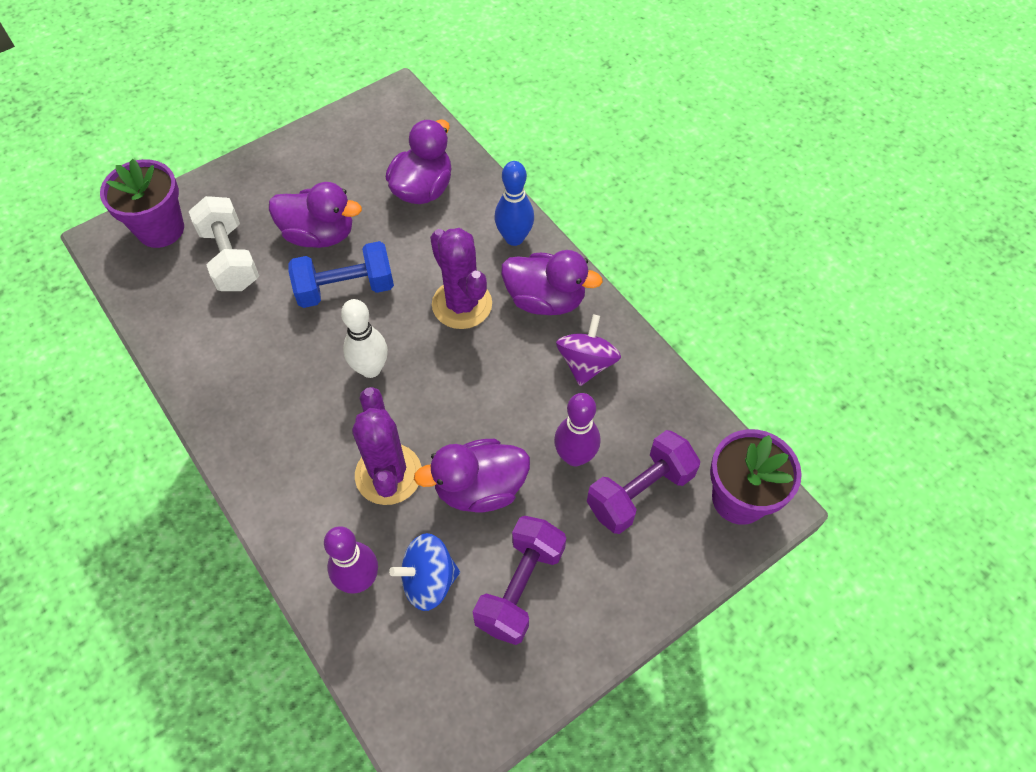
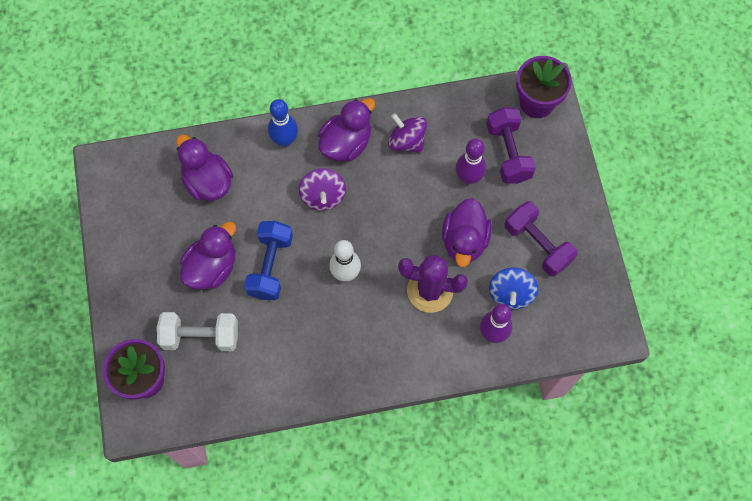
camera: 65 degrees left, 10 degrees up
(462, 304) = (323, 196): purple cactus -> purple spinning top

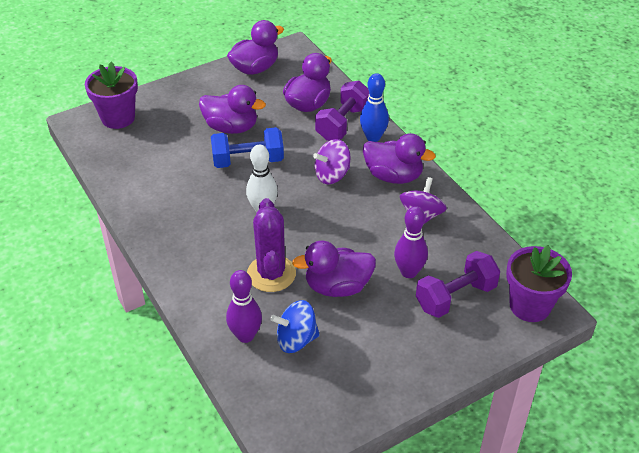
camera: 70 degrees right, 25 degrees down
(122, 214) = (255, 68): none -> purple duck
(201, 336) = (166, 138): white dumbbell -> none
(537, 245) = (363, 348): purple dumbbell -> purple dumbbell (343, 123)

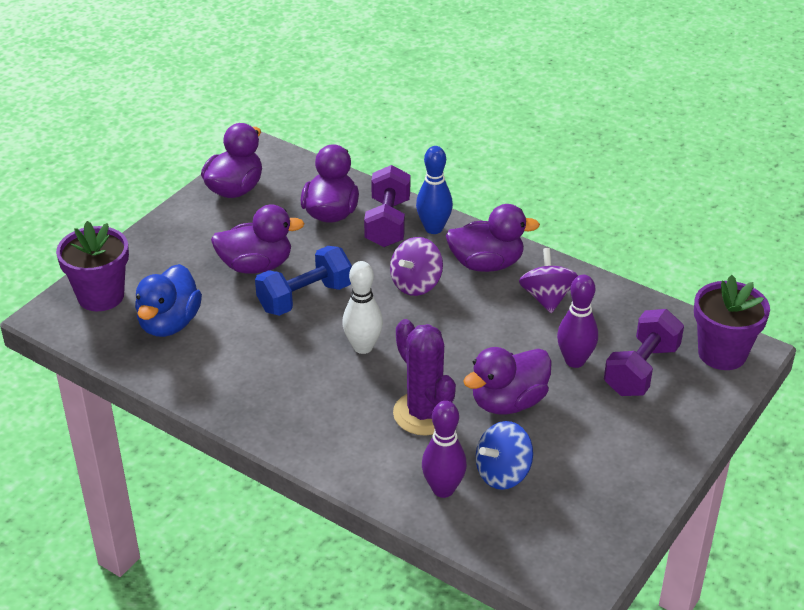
camera: 25 degrees left, 5 degrees down
(147, 150) = (169, 323): none -> blue duck

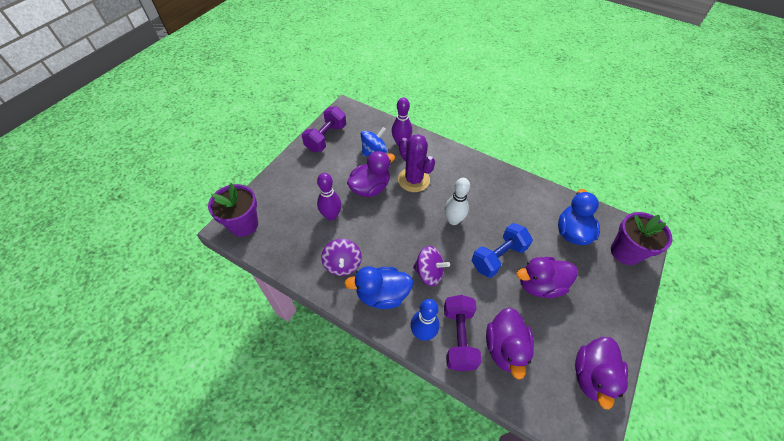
camera: 175 degrees right, 15 degrees up
(416, 284) = (429, 273): purple spinning top -> purple spinning top turned 75 degrees clockwise
(486, 264) = (382, 295): purple duck -> blue duck
(641, 370) = (294, 211): purple dumbbell -> purple dumbbell (326, 138)

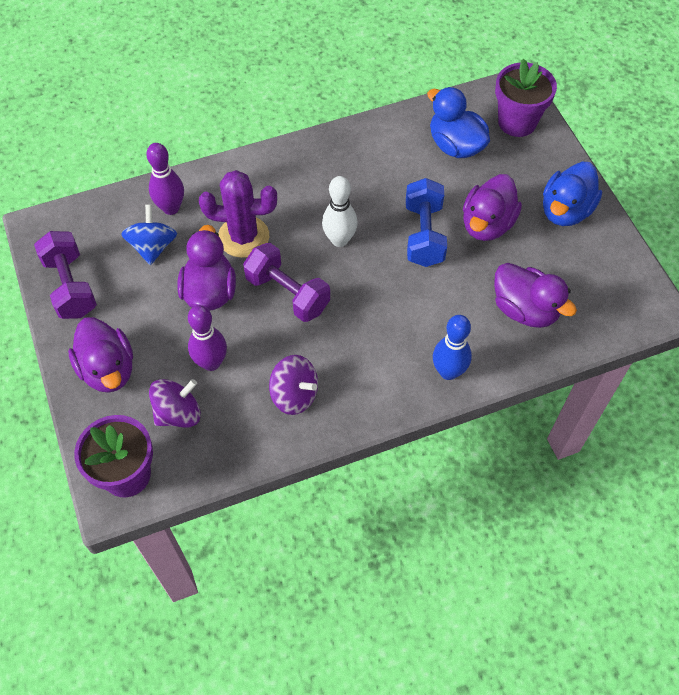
camera: 50 degrees left, 5 degrees up
(382, 295) = (371, 380): blue duck -> blue duck (565, 211)
(429, 273) = (384, 314): purple spinning top -> purple spinning top (178, 413)
(458, 337) = (481, 342): purple dumbbell -> purple dumbbell (287, 293)
(592, 376) = (607, 260): purple duck -> purple duck (108, 369)

